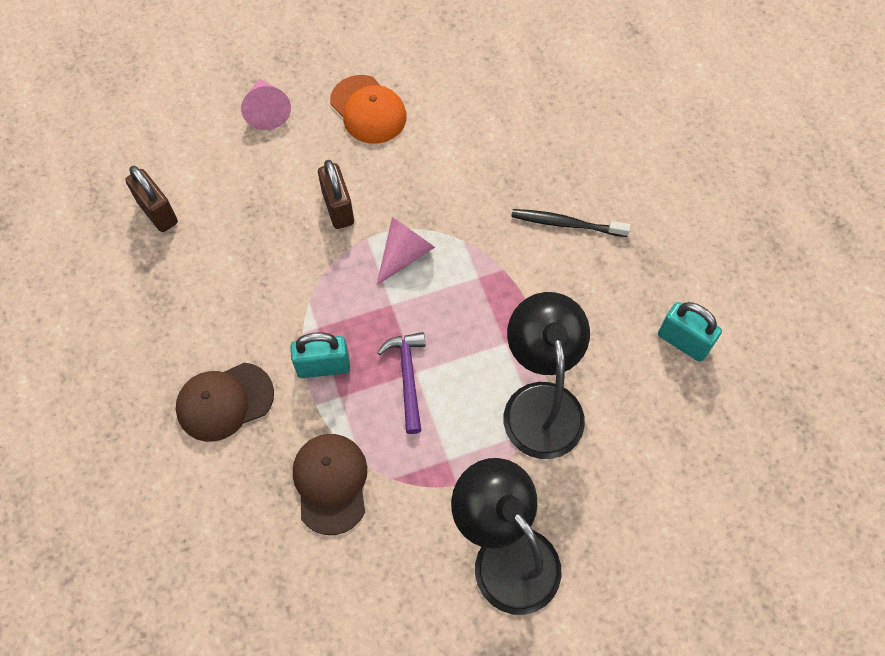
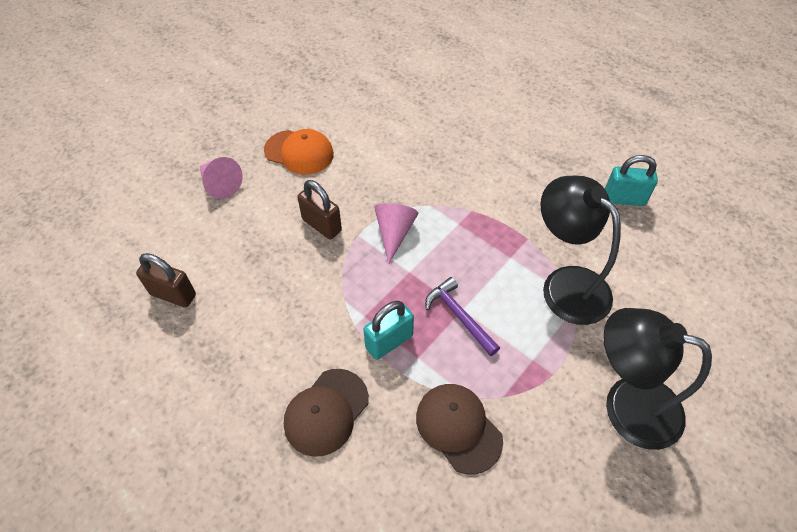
camera: 30 degrees left, 10 degrees down
(566, 224) = (492, 163): black toothbrush -> none

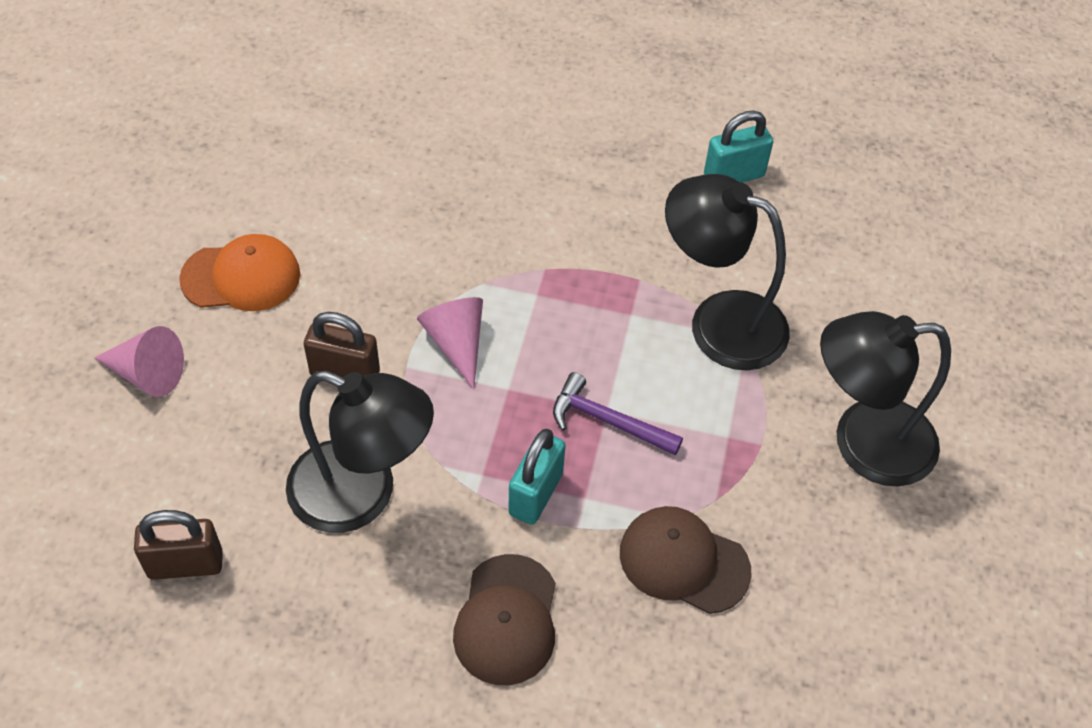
camera: 30 degrees left, 0 degrees up
(289, 297) = (362, 495): none -> black lamp

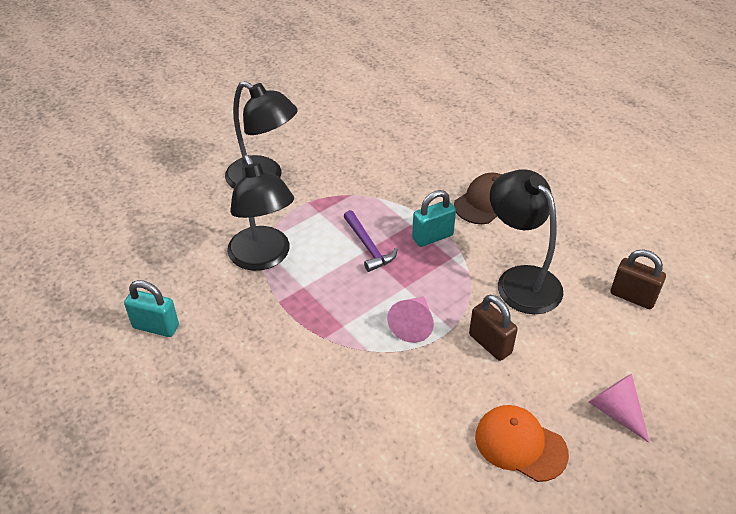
camera: 140 degrees left, 10 degrees down
(683, 561) = (390, 182): brown cap -> none

